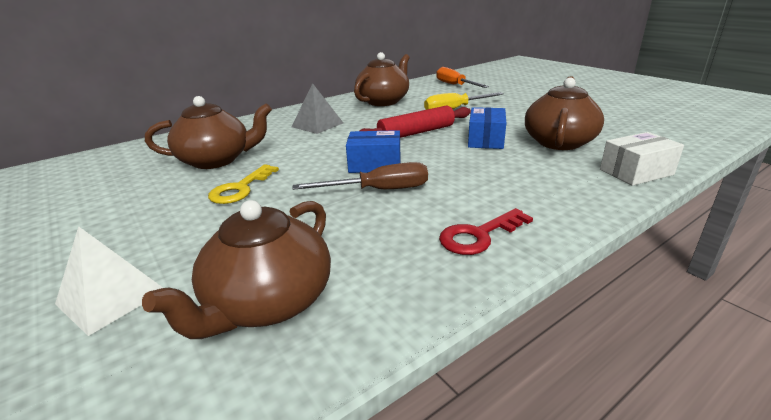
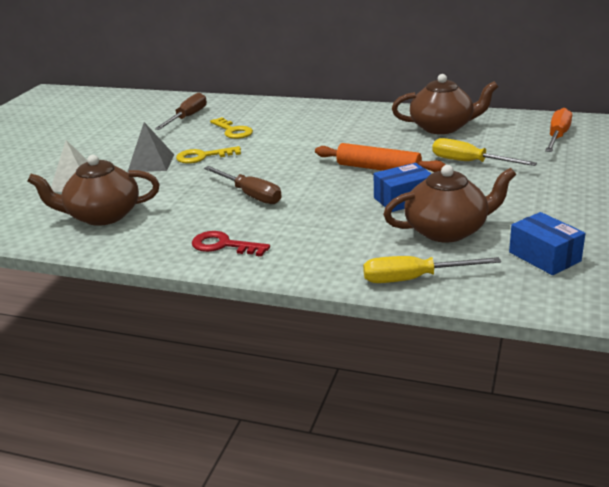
camera: 55 degrees right, 0 degrees up
(126, 171) = (187, 117): none -> brown screwdriver
(216, 160) = (233, 131): brown teapot -> yellow key
(317, 125) = (341, 129): grey pyramid -> grey pyramid (151, 163)
(375, 164) = (291, 178): blue box -> blue box (544, 257)
(416, 133) = (378, 169): red rolling pin -> orange rolling pin
(636, 172) = (414, 279): white box -> yellow screwdriver

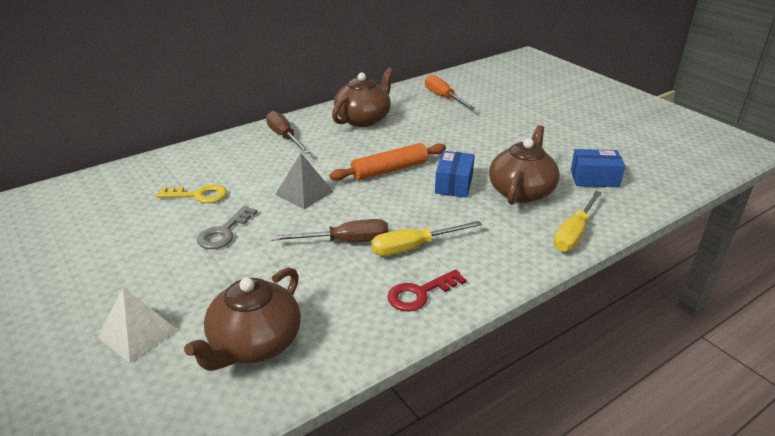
camera: 55 degrees left, 5 degrees up
(151, 163) = (182, 266): grey pyramid -> grey pyramid (304, 193)
(187, 117) = (115, 204): brown screwdriver -> brown screwdriver (284, 137)
(203, 156) = (224, 232): yellow key -> grey key
(469, 162) = (434, 137): yellow screwdriver -> yellow screwdriver (413, 247)

